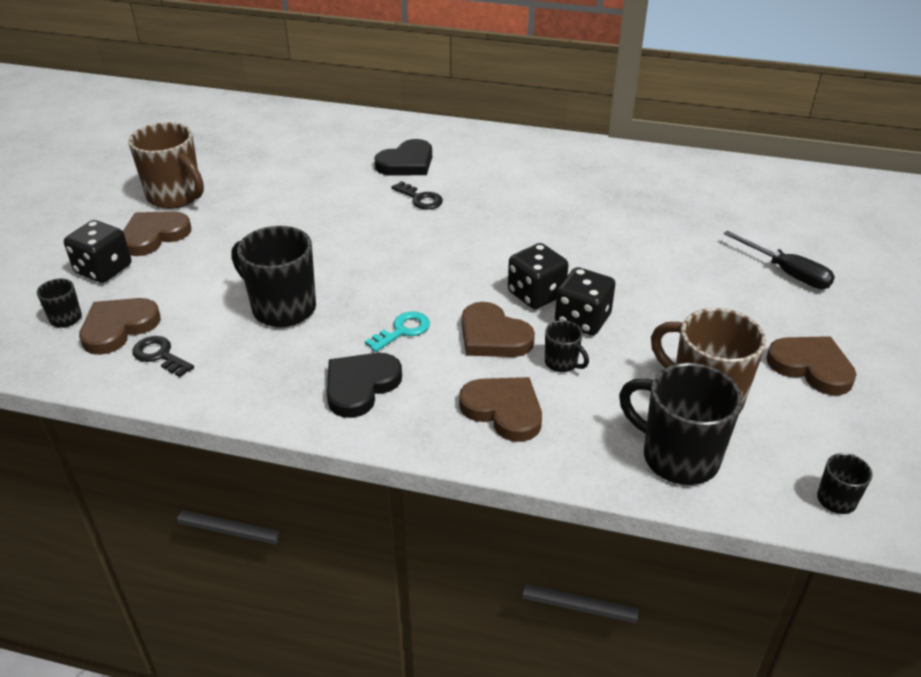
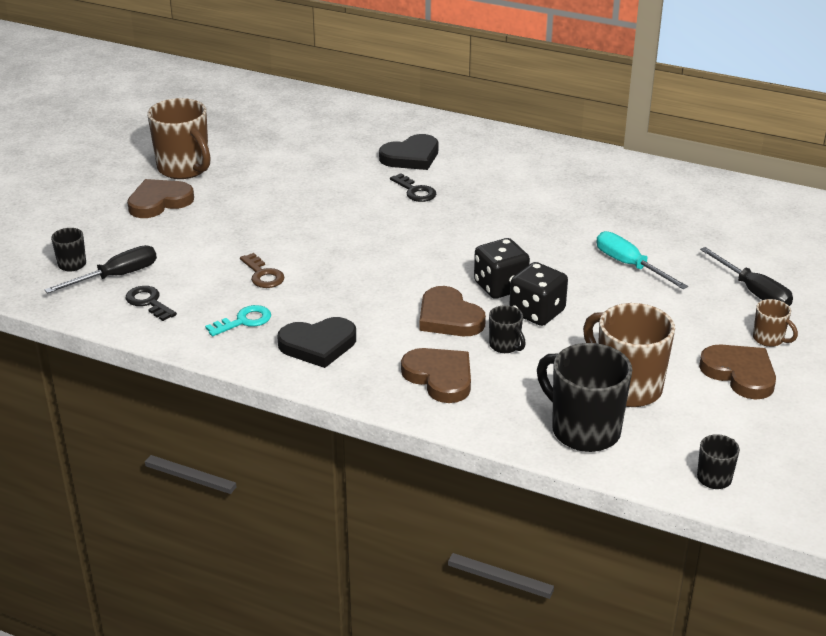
camera: 10 degrees right, 5 degrees down
(103, 269) = (110, 227): black dice -> none
(118, 328) = (116, 276): brown heart -> black screwdriver
(282, 308) = (263, 275): black mug -> brown key
(360, 386) = (318, 345): black heart -> black heart turned 150 degrees counterclockwise
(402, 330) = (367, 304): turquoise key -> turquoise key (244, 321)
(657, 257) = (629, 265): none -> turquoise screwdriver
(823, 324) = (769, 339): none -> brown mug

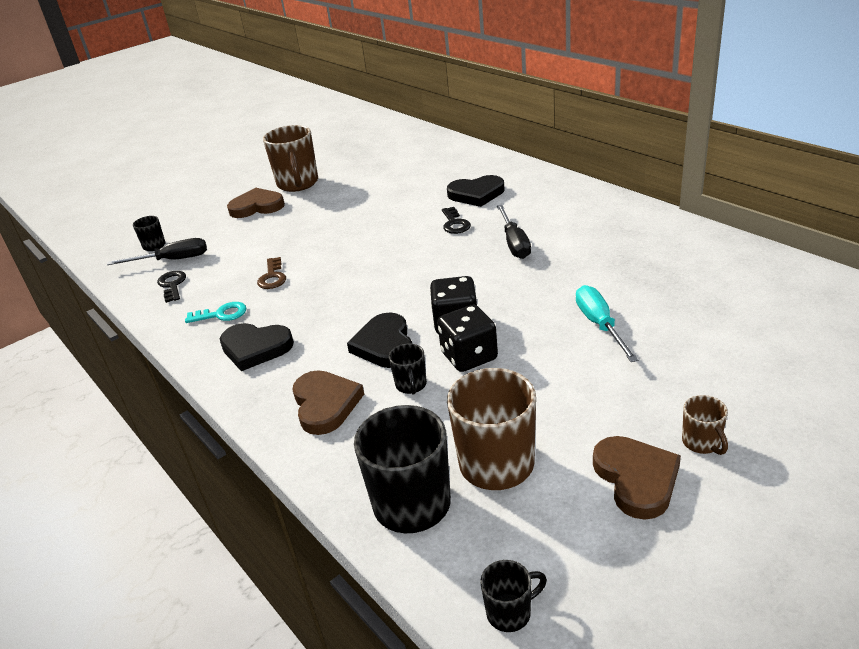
camera: 30 degrees right, 0 degrees up
(449, 317) = (385, 345): brown heart -> black heart
(753, 292) = (720, 380): black screwdriver -> black screwdriver (514, 243)

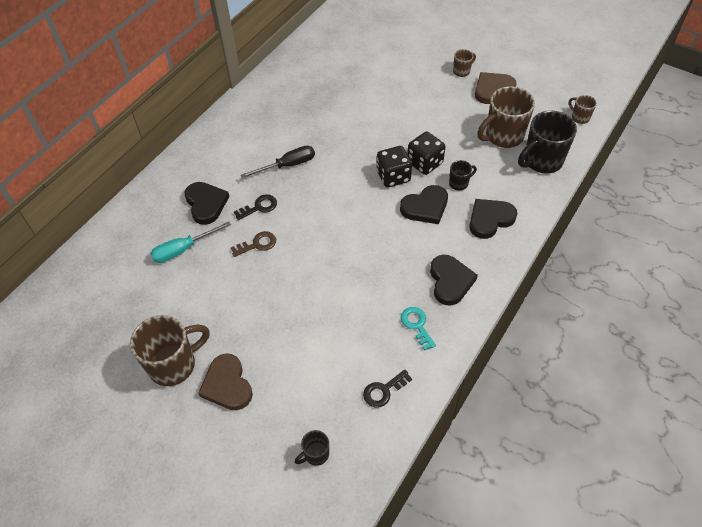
camera: 110 degrees left, 20 degrees up
(172, 260) = (342, 416): black screwdriver -> none
(272, 277) = (357, 310): brown key -> brown key (257, 244)
(325, 404) = (490, 219): brown heart -> black heart
(510, 612) = (579, 117): black mug -> brown mug
(600, 325) = (379, 112): turquoise screwdriver -> turquoise screwdriver (183, 249)

